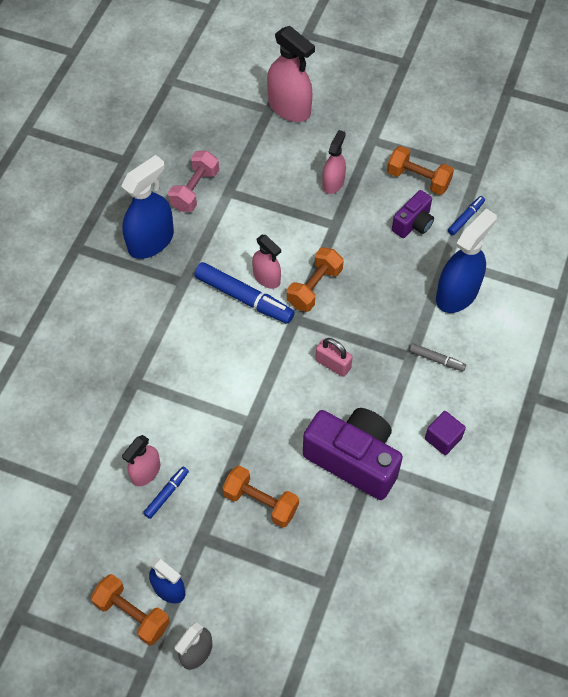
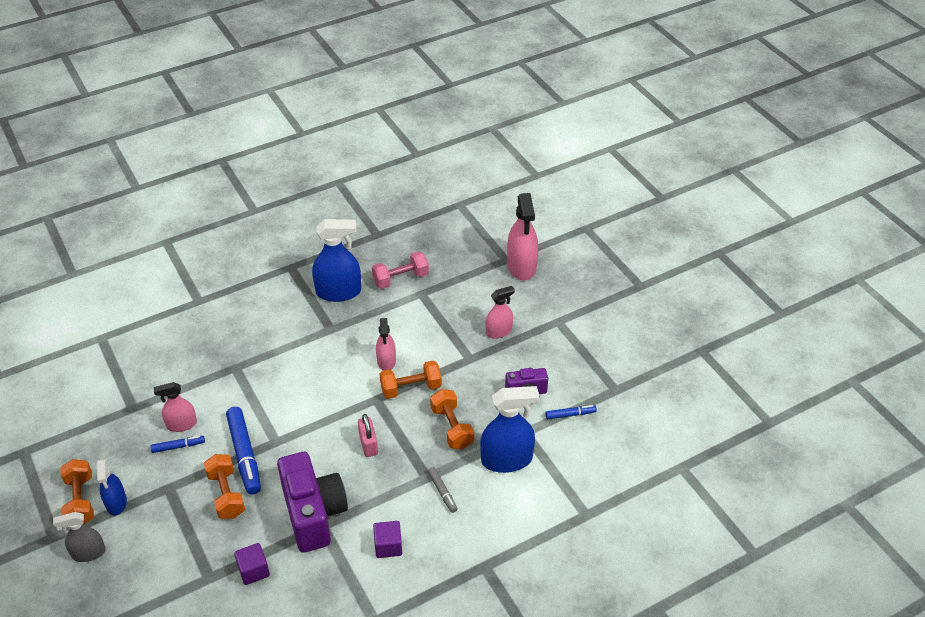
camera: 40 degrees right, 15 degrees down
(244, 298) = (357, 364): blue marker -> blue marker (244, 455)
(358, 547) = (253, 570): none -> purple cube
(418, 179) = (563, 367): orange dumbbell -> orange dumbbell (452, 427)

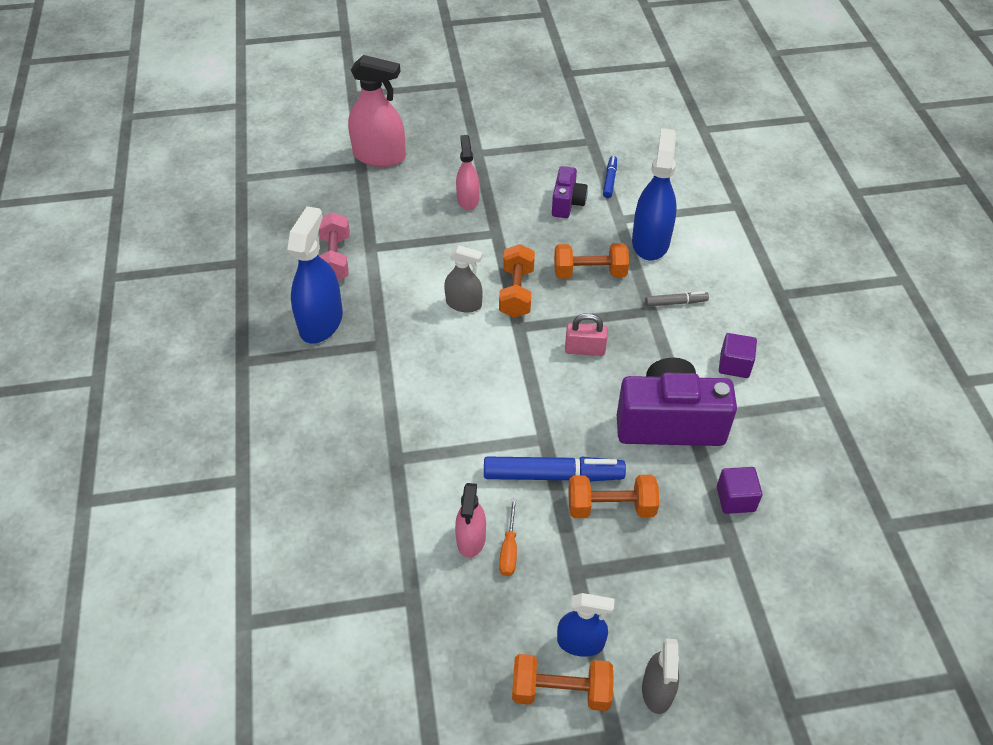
camera: 70 degrees left, 5 degrees up
(178, 446) = (509, 549): blue marker -> orange screwdriver
(386, 361) = (464, 304): pink spray bottle -> grey spray bottle

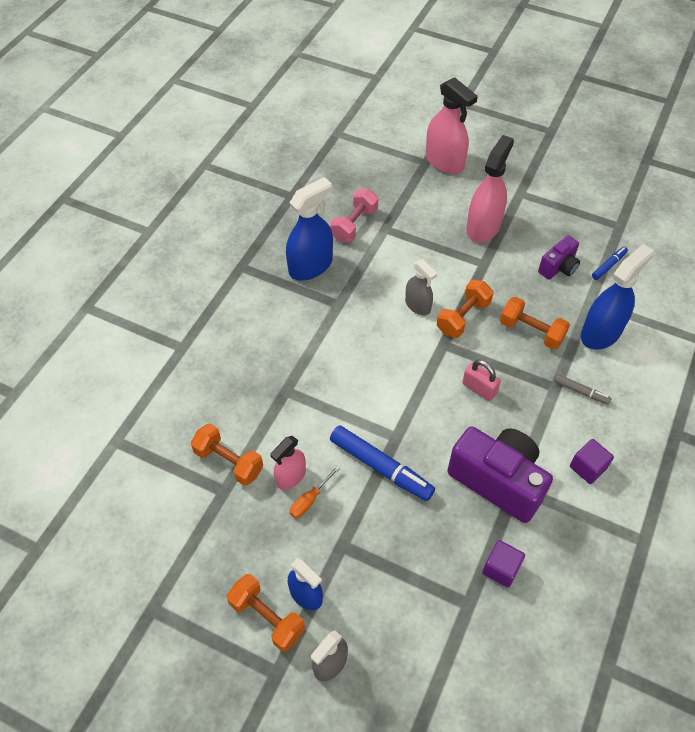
camera: 35 degrees right, 5 degrees up
(468, 200) = (483, 227): pink spray bottle -> pink spray bottle, size x1.67
(611, 507) = (403, 515): orange dumbbell -> orange dumbbell (229, 461)

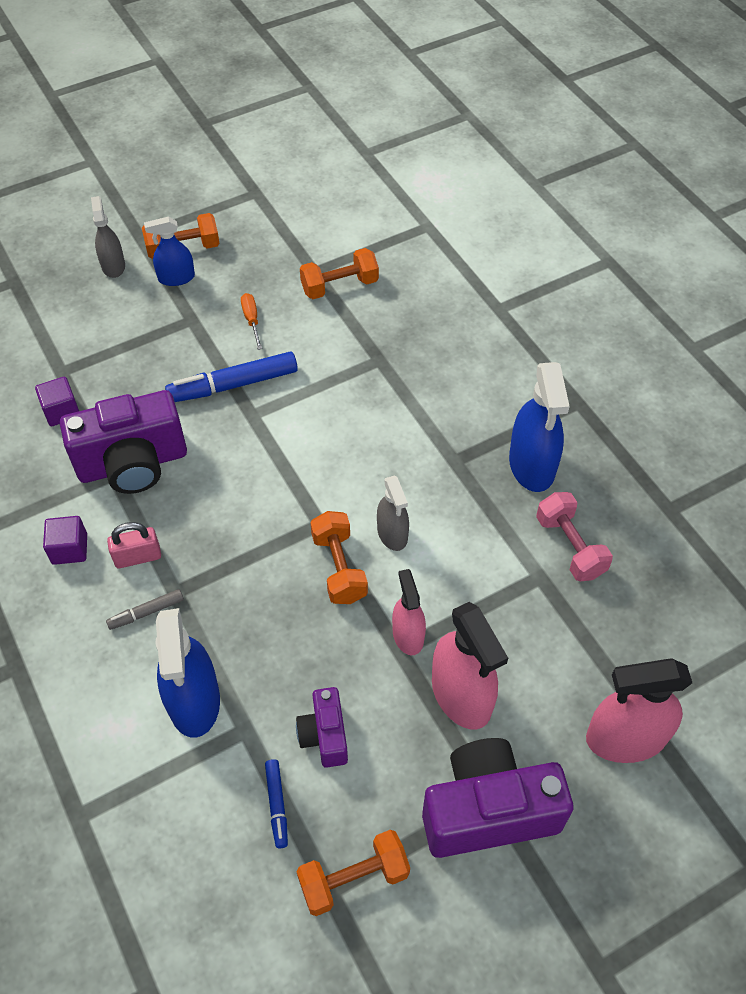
camera: 125 degrees right, 0 degrees up
(291, 476) = (286, 319): pink spray bottle -> pink spray bottle (408, 635)
(418, 305) = (392, 534): grey spray bottle -> grey spray bottle turned 105 degrees counterclockwise
(479, 388) = (239, 518): pink padlock -> pink padlock (138, 557)
(527, 191) = (488, 811): none -> purple camera
(531, 331) = (261, 624): orange dumbbell -> orange dumbbell (354, 879)

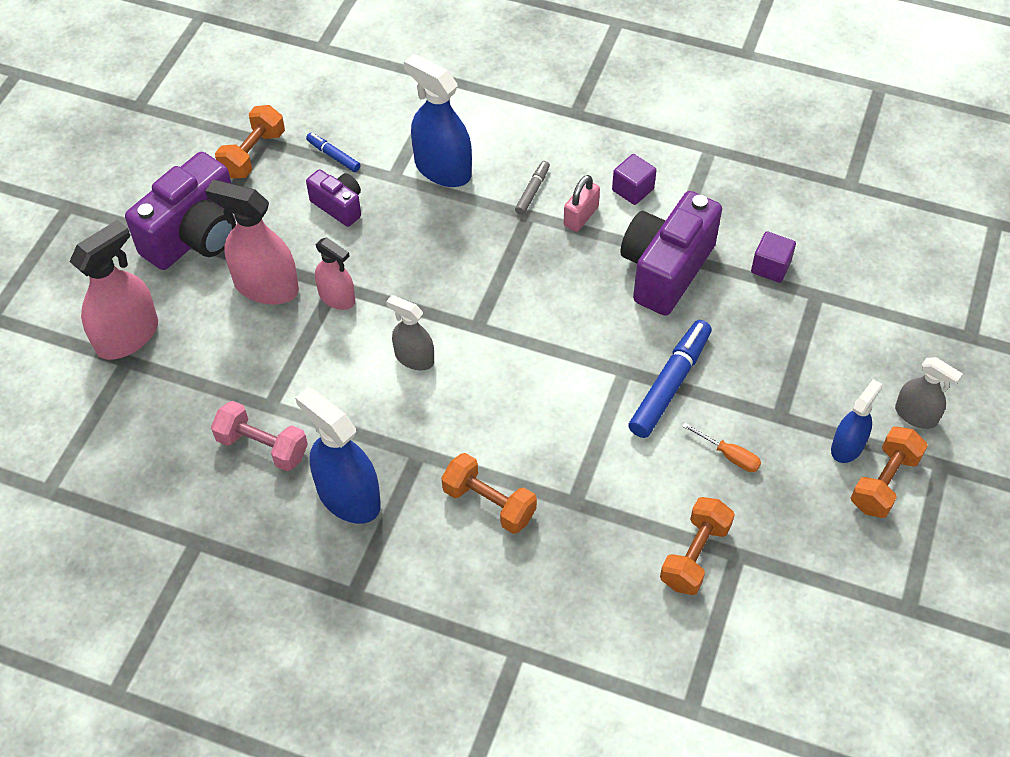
camera: 140 degrees right, 0 degrees up
(339, 567) = (430, 307): orange dumbbell -> orange dumbbell (489, 503)

